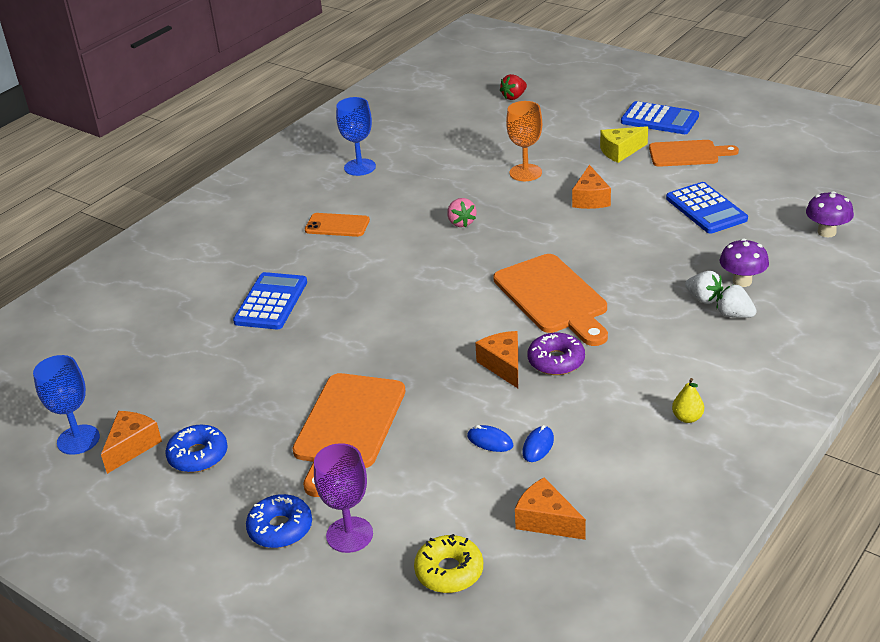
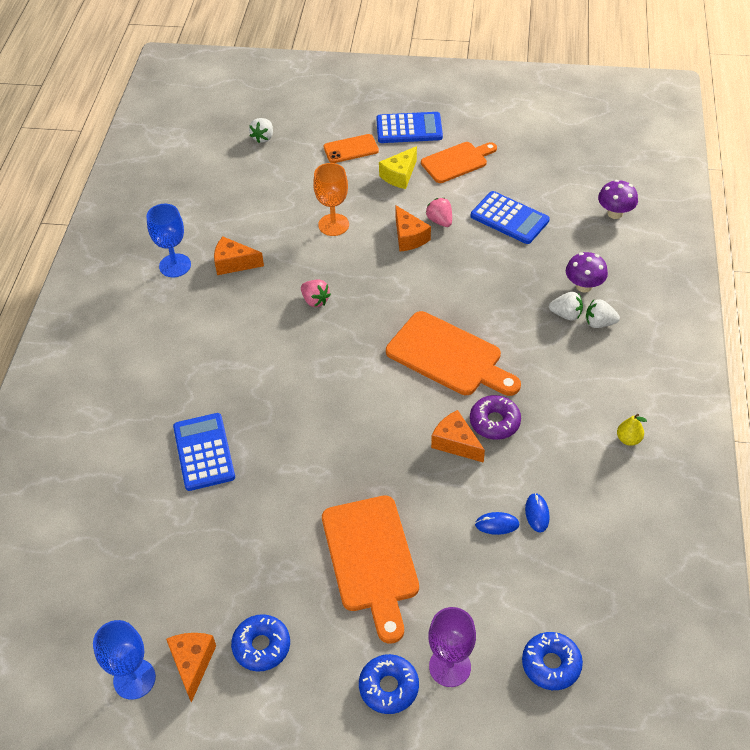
camera: 30 degrees left, 15 degrees up
(337, 225) = (203, 342): orange phone -> orange phone (351, 149)
(449, 571) = (551, 664): yellow donut -> blue donut
(514, 97) = (263, 137): red strawberry -> white strawberry
(546, 520) = (590, 582): orange cheese -> orange cheese (234, 263)
(632, 194) = (440, 221): none -> pink strawberry

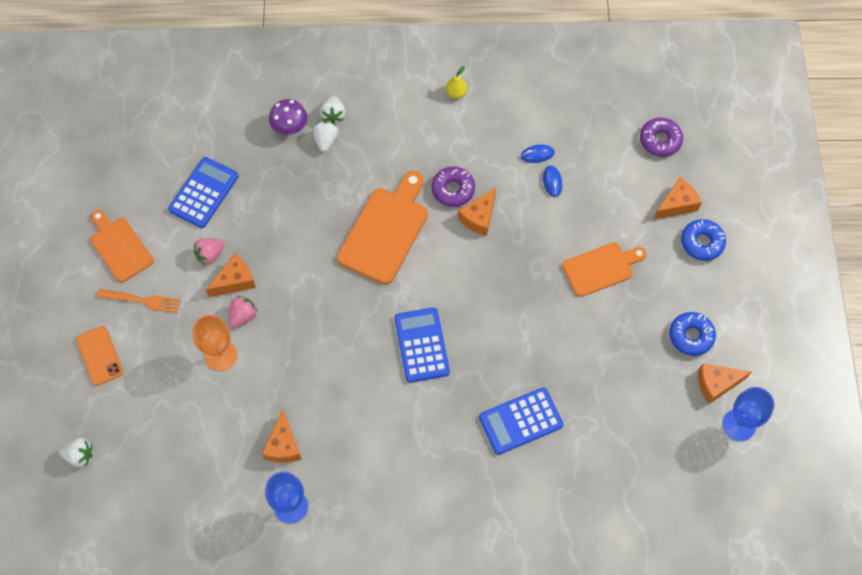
camera: 100 degrees left, 15 degrees up
(315, 300) = (328, 356): pink strawberry -> pink strawberry (243, 316)
(371, 559) = (601, 268): orange cutting board -> orange cutting board, size x0.67
(399, 175) = (142, 300): yellow cheese -> orange fork
(409, 129) = (65, 300): blue calculator -> blue calculator (422, 345)
(450, 666) = (677, 204): purple goblet -> orange cheese
(551, 664) = (660, 140): blue donut -> purple donut
(615, 213) = (193, 104): purple mushroom -> none

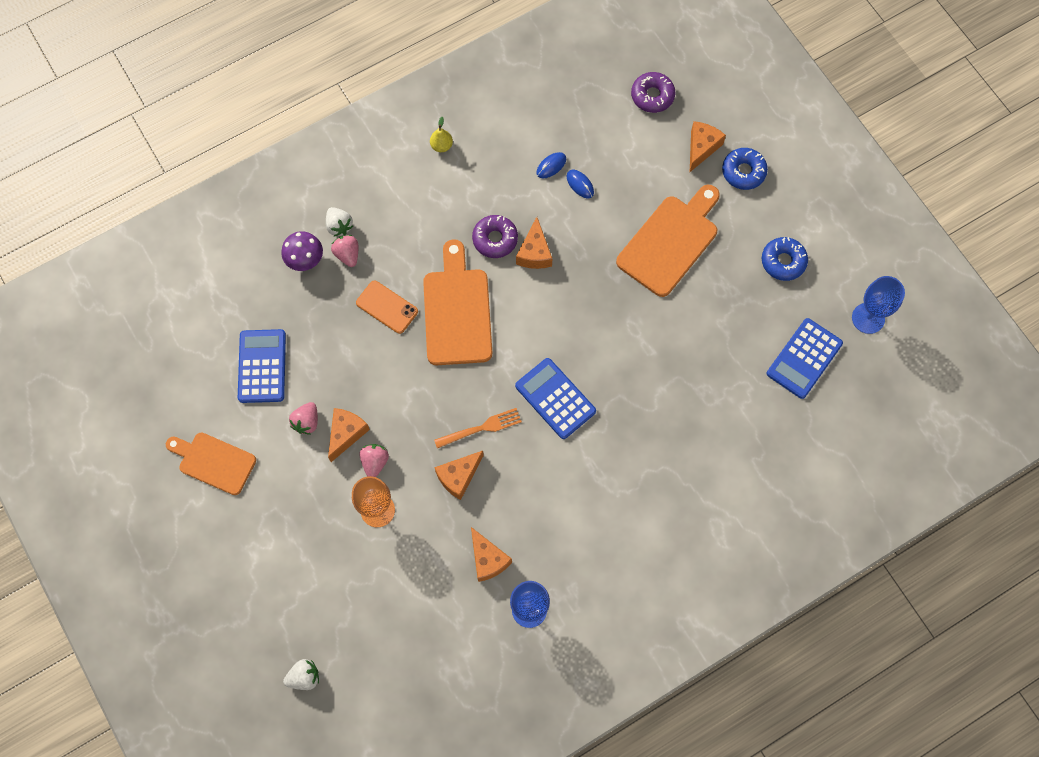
camera: 30 degrees left, 5 degrees up
(99, 356) = (262, 574): orange phone -> orange phone (387, 307)
(142, 300) = (269, 500): orange fork -> orange fork (481, 428)
(326, 141) = (347, 254): white strawberry -> pink strawberry
(520, 421) = (683, 418): blue calculator -> blue calculator (804, 358)
(601, 268) = (670, 242): orange cutting board -> orange cutting board, size x1.50
(716, 384) = (829, 292): orange cheese -> orange cheese (458, 477)

